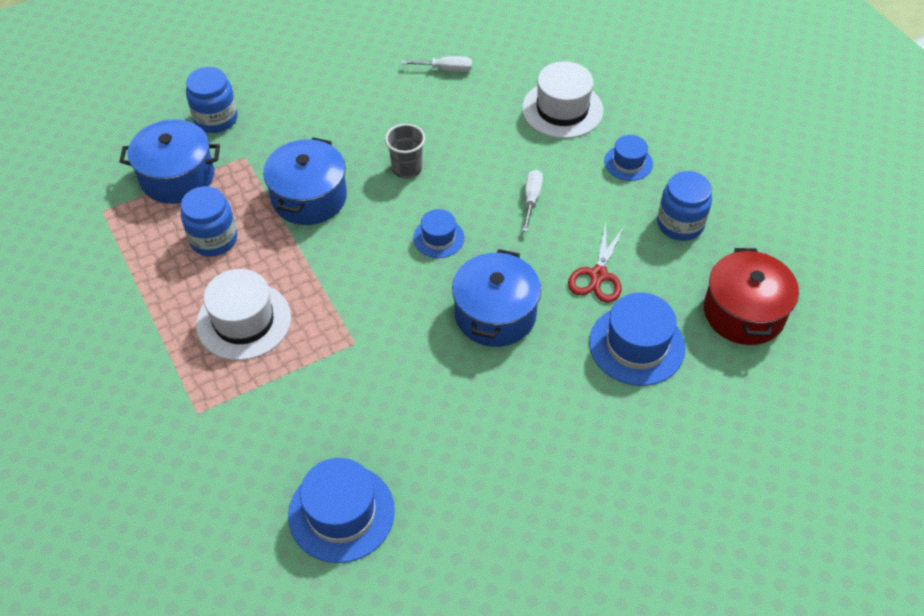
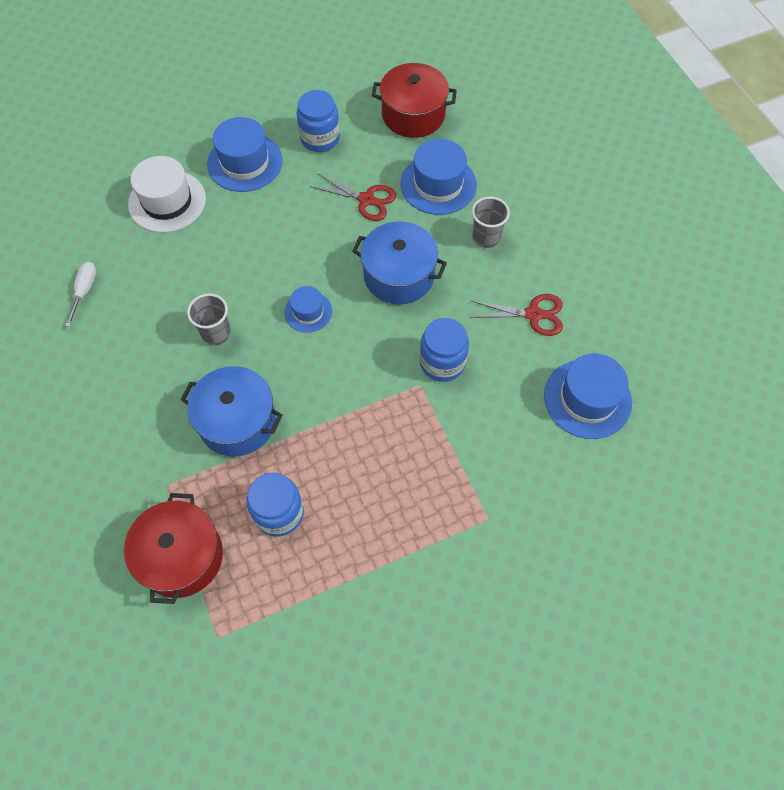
camera: 85 degrees left, 10 degrees up
(177, 177) = (181, 556): blue pot -> red pot
(216, 119) = (99, 518): blue jar -> blue jar (442, 362)
(244, 321) = (386, 480): white hat -> none
(455, 453) = (533, 314): none -> red scissors
(531, 199) = (274, 236): white screwdriver -> none
(564, 399) = (486, 237): none -> grey cup
(628, 163) = (245, 162): blue hat -> blue hat, size x1.74

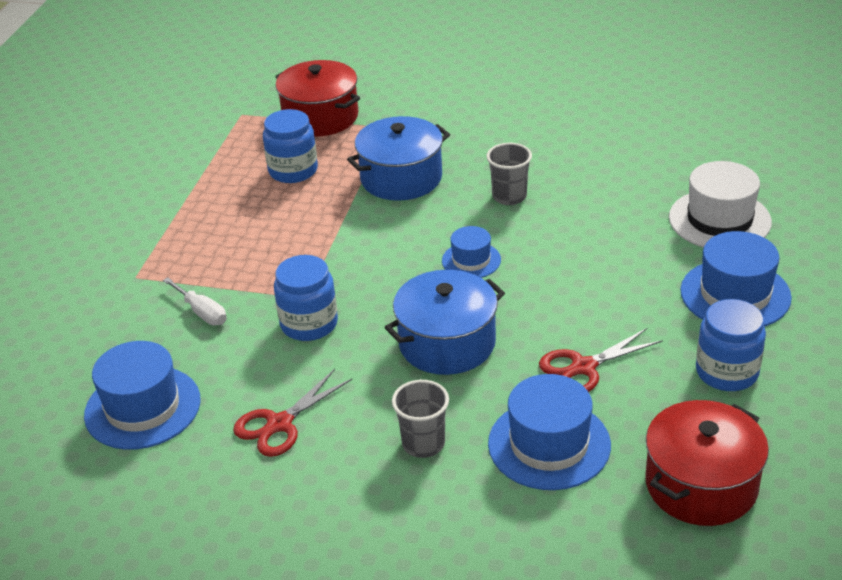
camera: 130 degrees right, 25 degrees down
(85, 291) = (641, 140): white screwdriver -> white screwdriver (202, 312)

